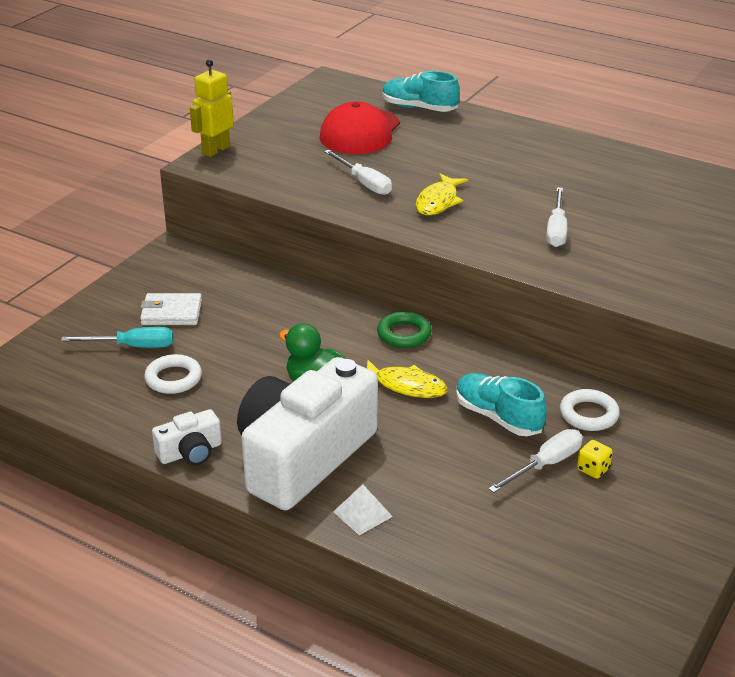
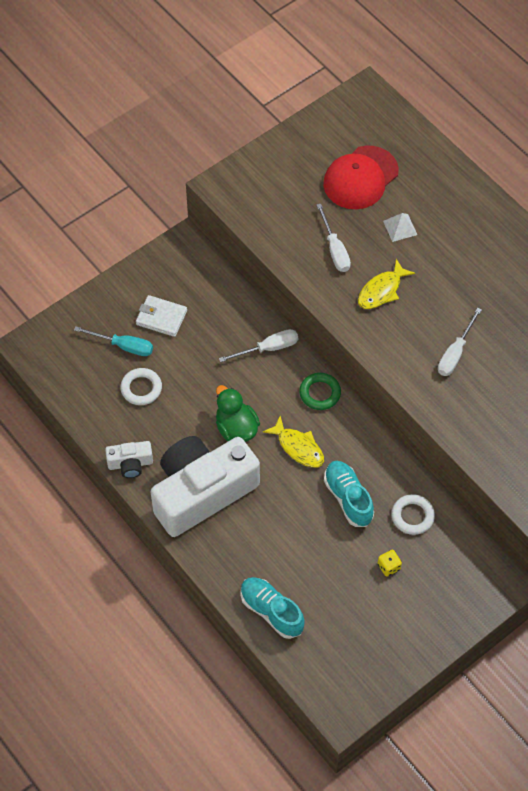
camera: 20 degrees right, 25 degrees up
(215, 150) = (236, 170): yellow robot -> none
(362, 514) = (220, 554): white pyramid -> white pyramid (400, 227)
(419, 108) = (424, 157): turquoise shoe -> turquoise shoe (271, 611)
(545, 465) = (359, 552): white screwdriver -> white screwdriver (268, 348)

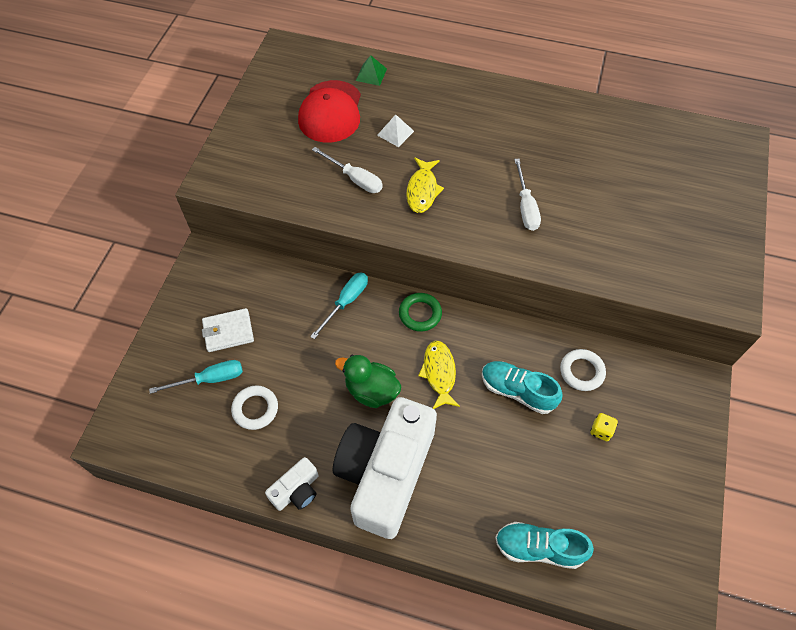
camera: 35 degrees left, 0 degrees up
(268, 348) = (346, 302): white screwdriver -> turquoise screwdriver
(298, 447) = (439, 373): yellow fish -> yellow fish turned 105 degrees counterclockwise
(422, 161) = (371, 74): none -> green pyramid

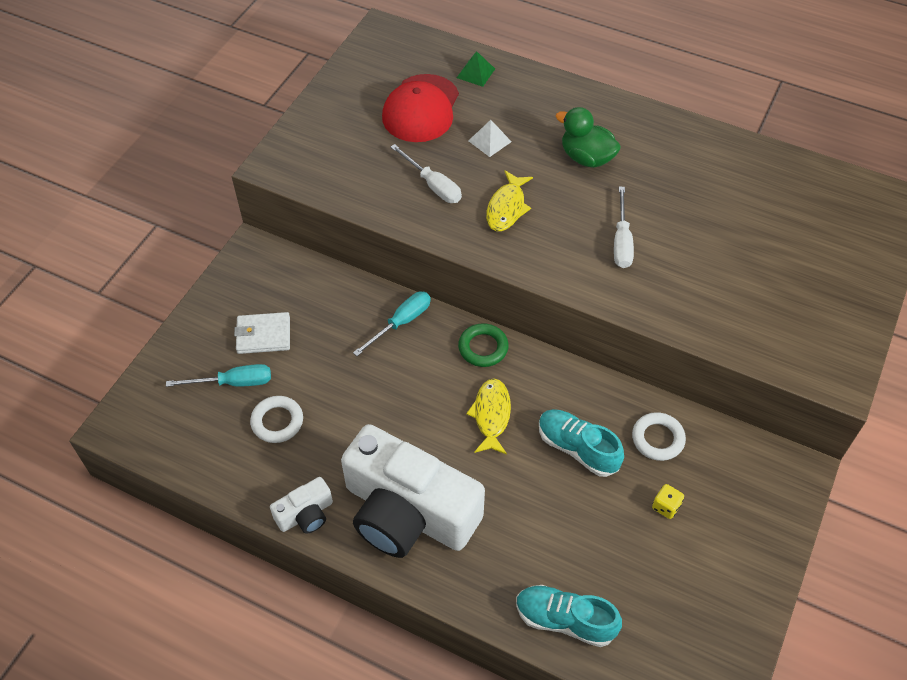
camera: 10 degrees right, 5 degrees down
(371, 390) = (410, 422): green duck -> green duck (586, 158)
(385, 473) = (408, 512): white camera -> white camera turned 90 degrees counterclockwise

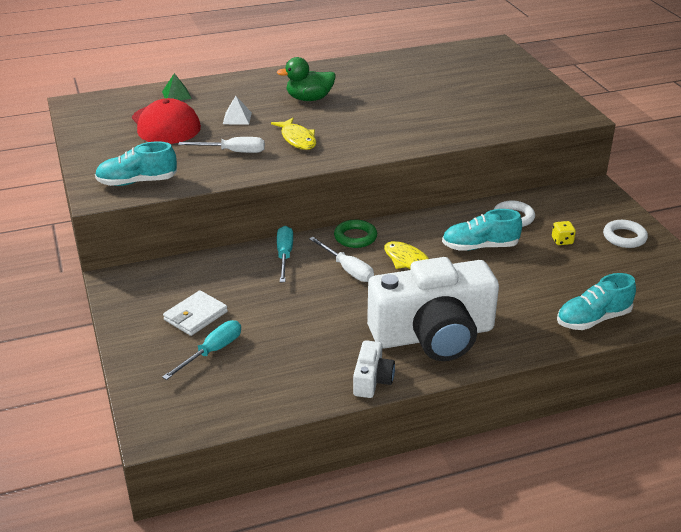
camera: 45 degrees left, 20 degrees down
(277, 422) = (277, 350): white ring -> white ring (624, 237)
(318, 169) = (137, 182): none -> turquoise shoe
(621, 241) = (387, 121): white screwdriver -> white screwdriver (347, 269)

